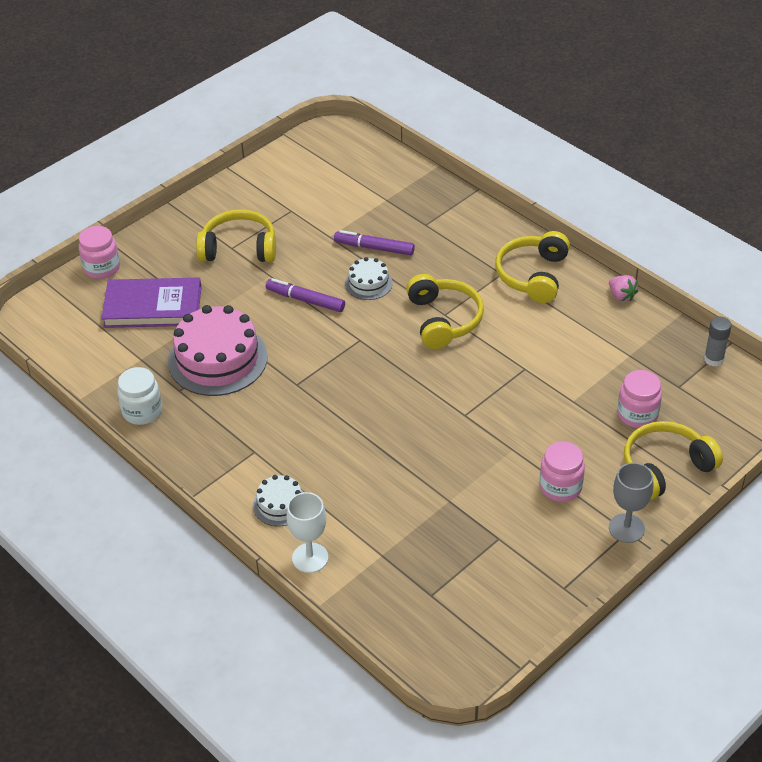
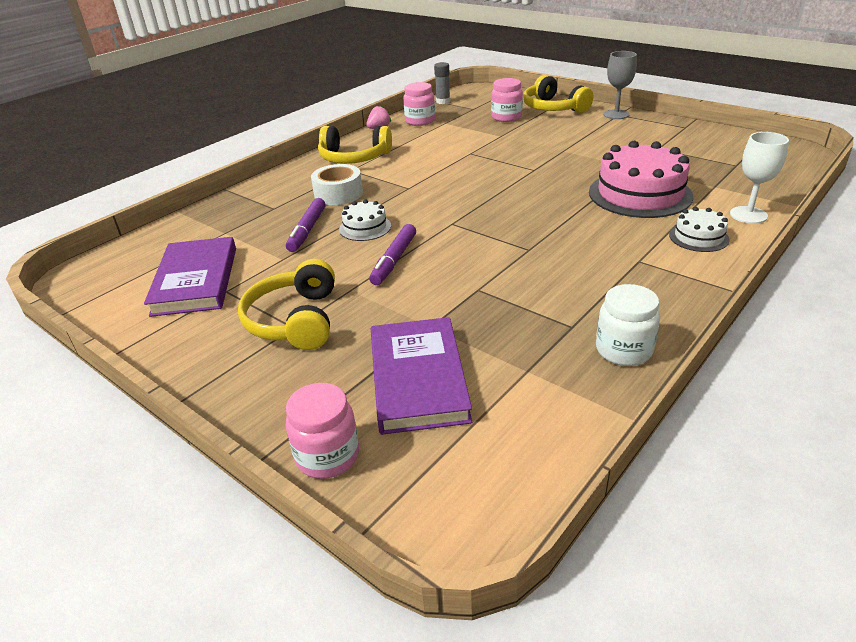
camera: 95 degrees left, 10 degrees down
(217, 359) = (507, 305): pink cake -> pink cake (640, 194)
(311, 193) = (195, 280): none -> purple book
(444, 265) = (338, 194): none -> white tape
(444, 320) = (416, 187): yellow headphones -> none
(560, 487) = (592, 134): pink jar -> pink jar (420, 121)

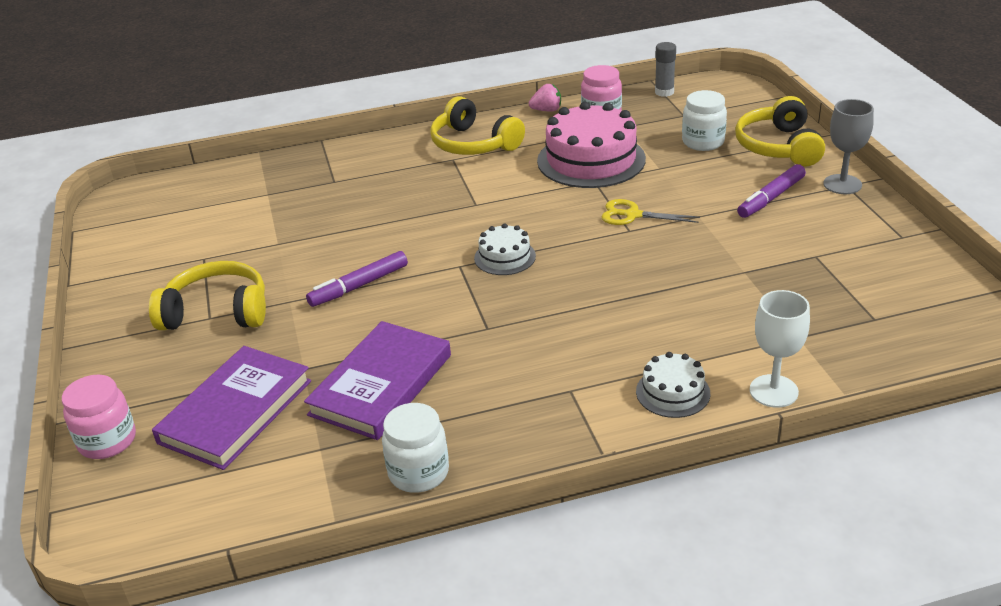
camera: 35 degrees right, 0 degrees up
(195, 280) = (194, 237): purple book -> purple book (381, 385)
(295, 320) = (217, 312): yellow headphones -> yellow headphones turned 60 degrees clockwise
(307, 230) = (330, 220): purple marker -> purple marker (771, 198)
(338, 194) = (405, 186): white tape -> none
(365, 227) = (380, 237): white cake -> white cake (505, 257)
(506, 117) = (703, 142): pink jar -> white jar
(523, 162) = (632, 215): none -> yellow scissors
(640, 194) = (694, 310): pink cake -> pink cake (591, 160)

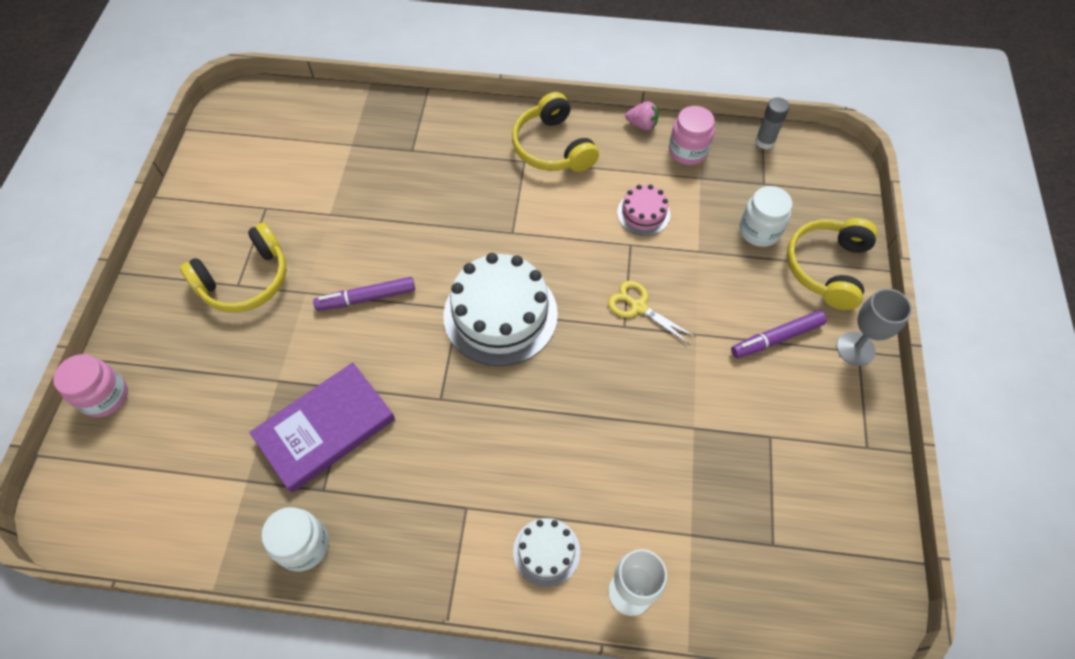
camera: 20 degrees right, 25 degrees up
(217, 312) = (246, 280): yellow headphones -> yellow headphones turned 120 degrees clockwise
(236, 411) = (207, 407): purple book -> none
(505, 257) = (500, 314): white cake -> white cake, size x1.99
(591, 160) = (643, 213): pink cake -> pink cake, size x0.50

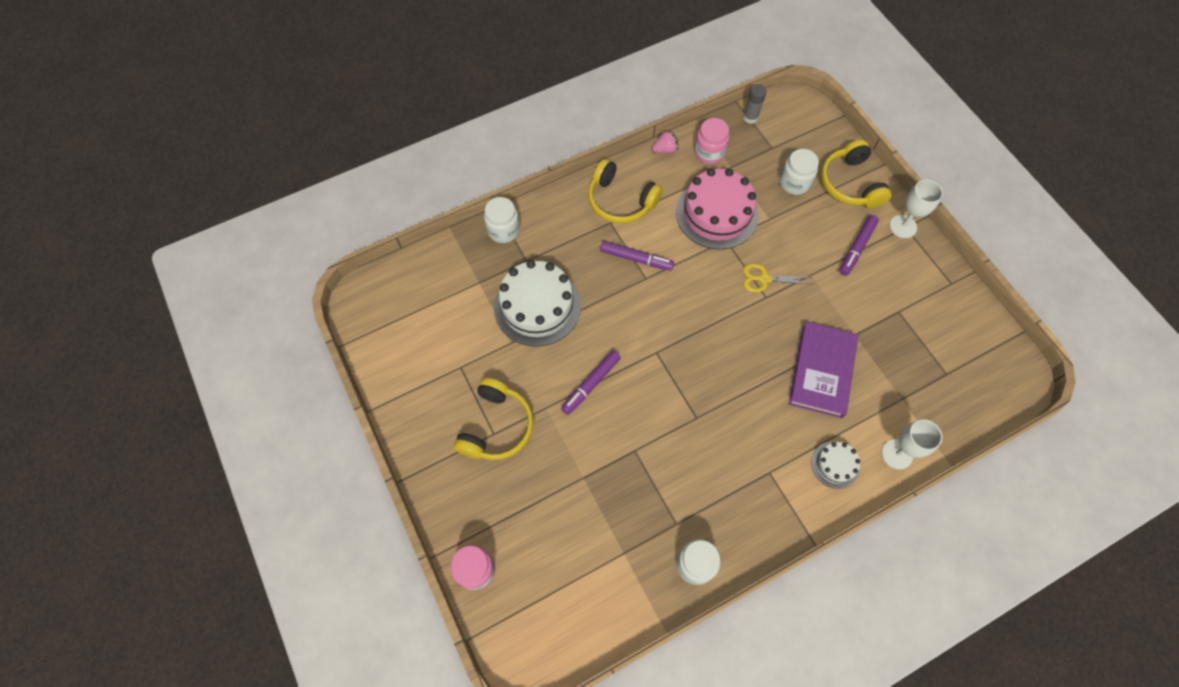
camera: 35 degrees left, 5 degrees up
(325, 428) = (643, 486): purple book -> purple book (822, 371)
(416, 112) = (503, 230): none -> white jar
(500, 314) = (686, 338): white cake -> white cake (537, 306)
(519, 209) = (636, 259): none -> purple marker
(643, 213) = (717, 213): pink cake -> pink cake, size x1.99
(855, 348) = (903, 226): grey goblet -> white goblet

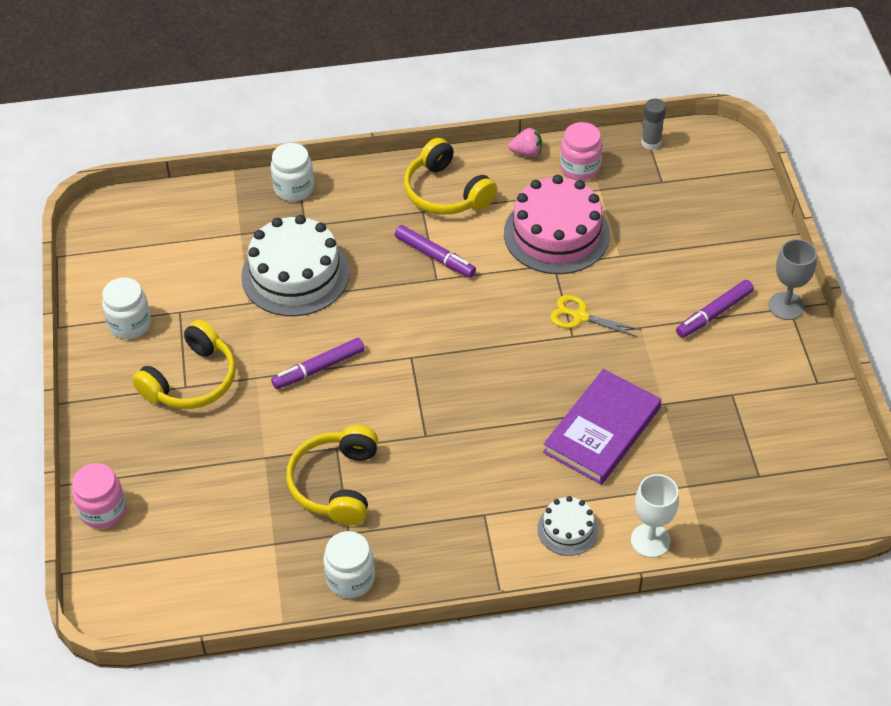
camera: 20 degrees right, 15 degrees down
(794, 183) = (670, 225): white jar -> white jar (130, 324)
(850, 184) = (741, 243): yellow headphones -> yellow headphones (336, 484)
(903, 226) = (786, 306): white goblet -> grey goblet

